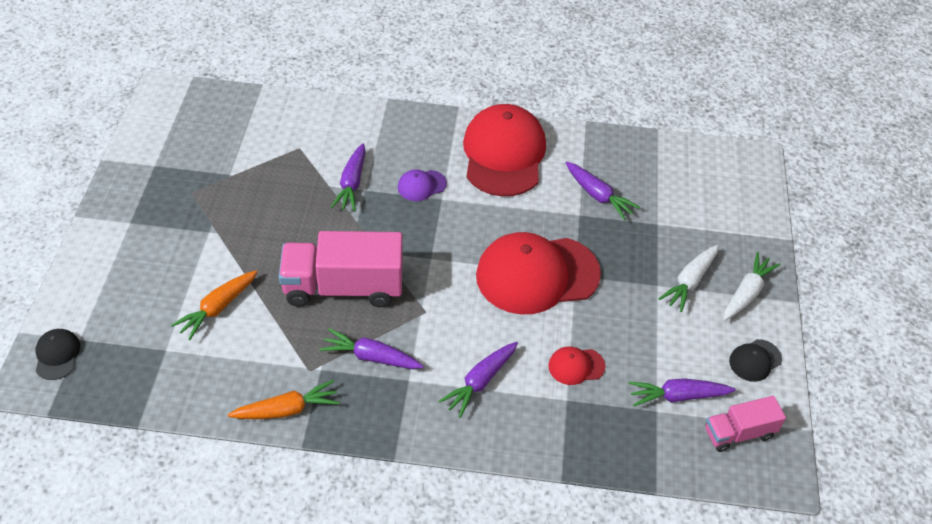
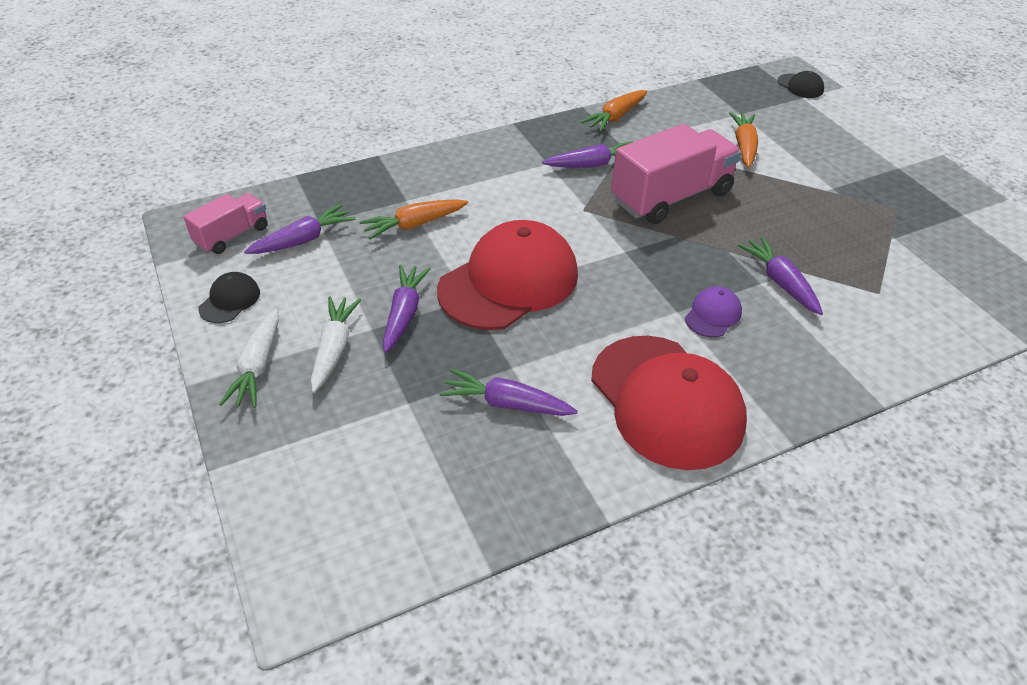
camera: 150 degrees right, 5 degrees down
(480, 382) = (490, 183): purple carrot -> purple carrot (404, 314)
(576, 366) = (414, 225): red cap -> orange carrot

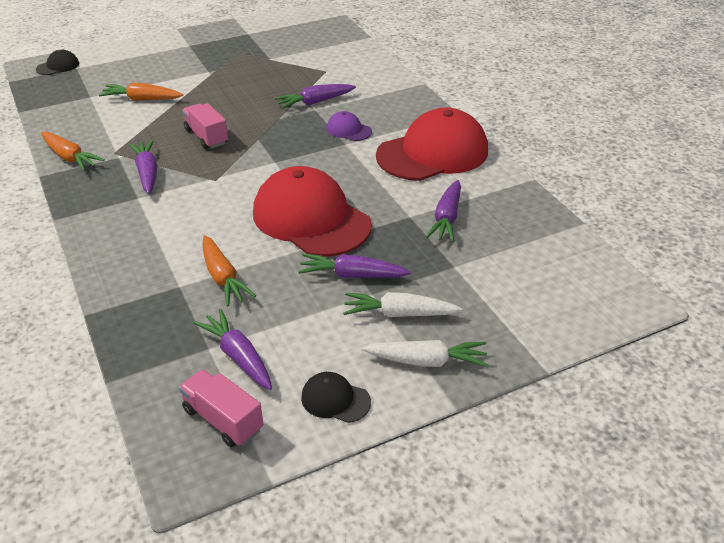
camera: 90 degrees left, 5 degrees down
(671, 197) = (206, 137): pink truck -> pink truck, size x0.55

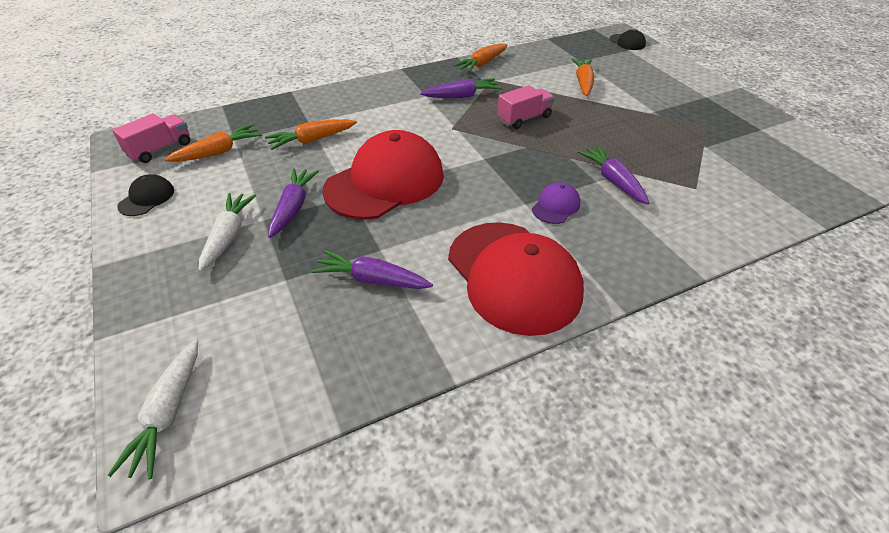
camera: 90 degrees right, 5 degrees up
(238, 356) = (218, 152): purple carrot -> orange carrot
(427, 361) = (159, 251): white carrot -> white carrot (168, 413)

